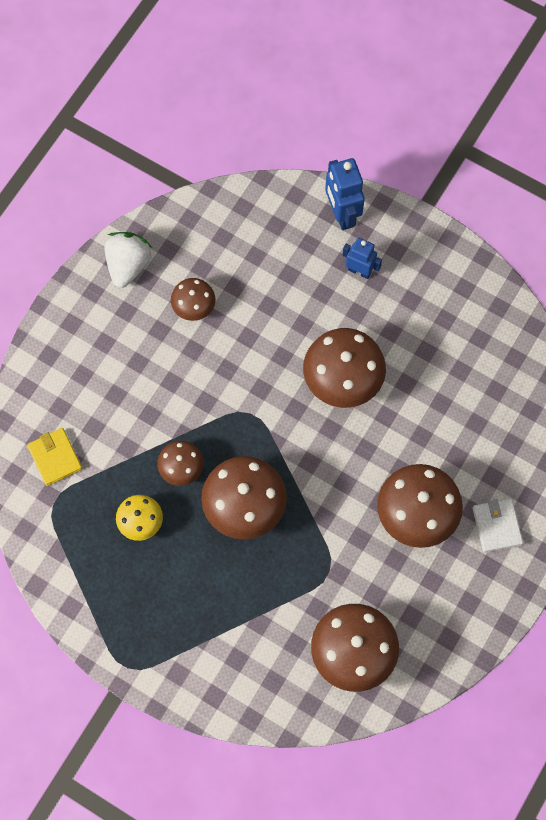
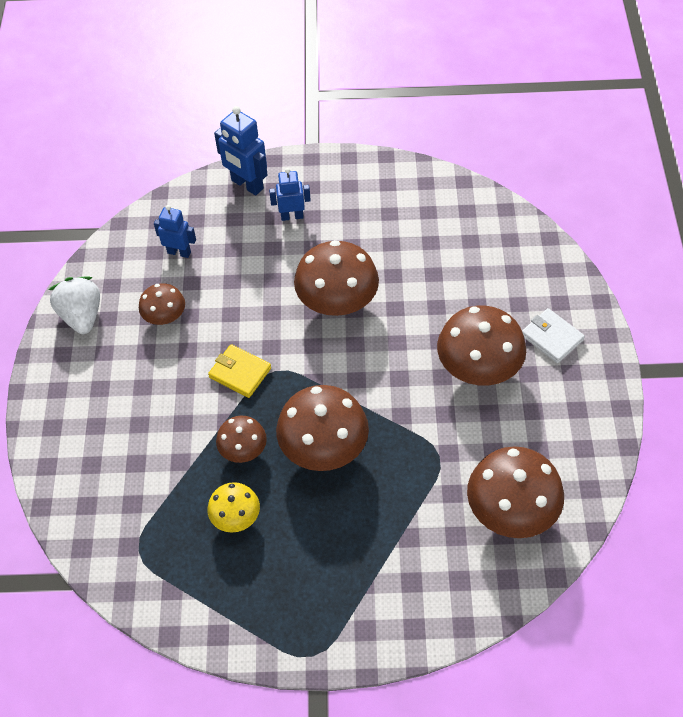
camera: 30 degrees left, 15 degrees down
(55, 457) = (114, 510): yellow wallet -> yellow wallet (240, 373)
(242, 250) = (179, 252): none -> blue robot

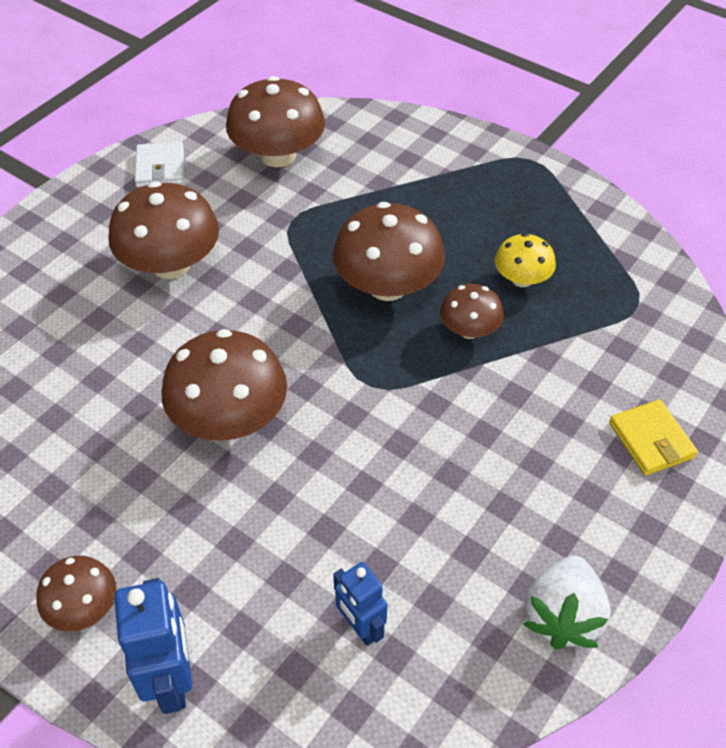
camera: 145 degrees left, 5 degrees down
(165, 316) = (448, 538): brown mushroom -> brown mushroom (83, 607)
(240, 373) = (411, 407): yellow wallet -> yellow wallet (651, 440)
(292, 216) = (165, 574): blue robot -> none
(552, 337) = (75, 247): white wallet -> white wallet (160, 168)

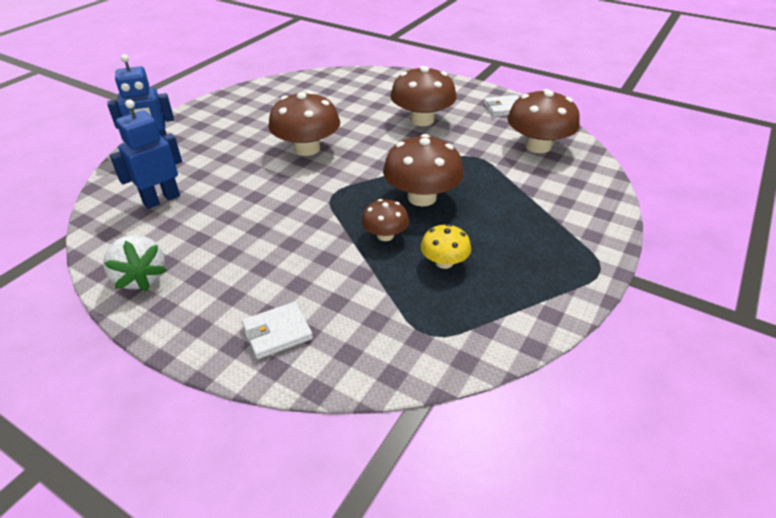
camera: 85 degrees right, 10 degrees down
(83, 607) = (199, 123): brown mushroom -> none
(360, 627) = (161, 199): blue robot -> blue robot, size x1.54
(562, 616) = (141, 278): white strawberry -> white strawberry turned 135 degrees counterclockwise
(651, 440) = (277, 332): yellow wallet -> white wallet

